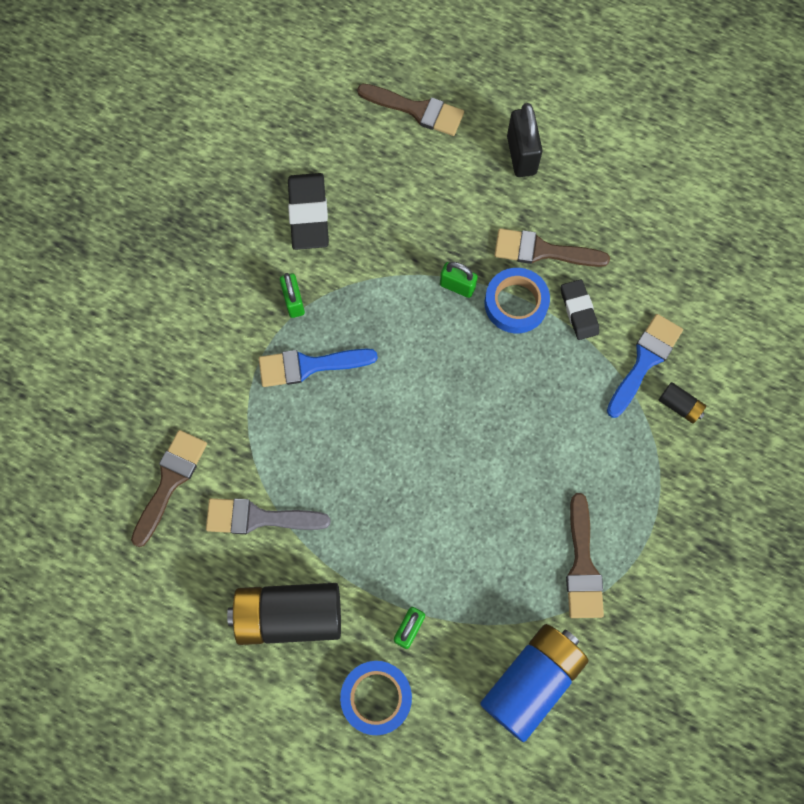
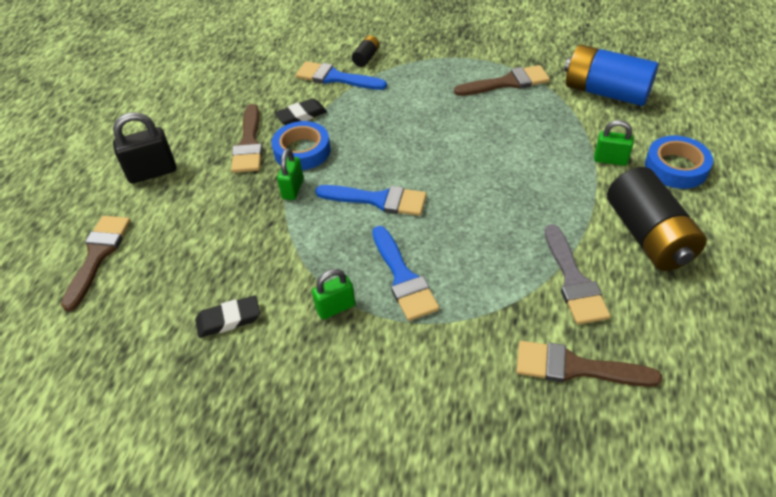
camera: 100 degrees left, 25 degrees down
(308, 214) = (228, 319): black eraser -> black eraser, size x0.64
(417, 365) = (378, 200): none -> blue brush

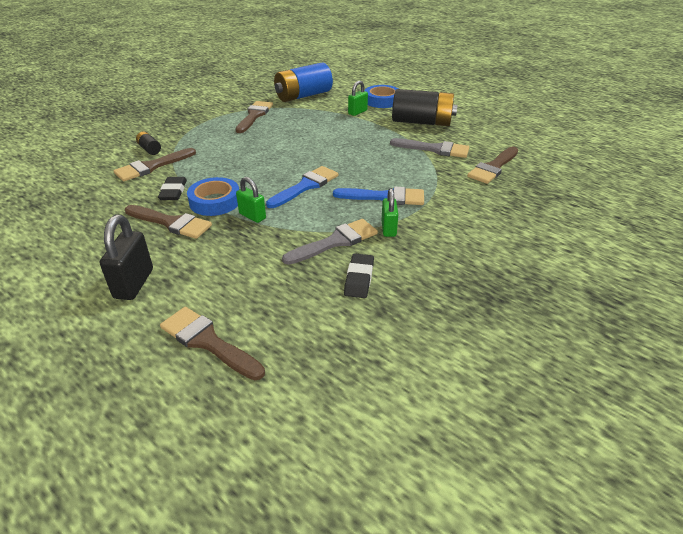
camera: 65 degrees left, 10 degrees down
(284, 273) = (335, 242): none -> grey brush
(335, 78) = (152, 167): blue brush -> brown brush

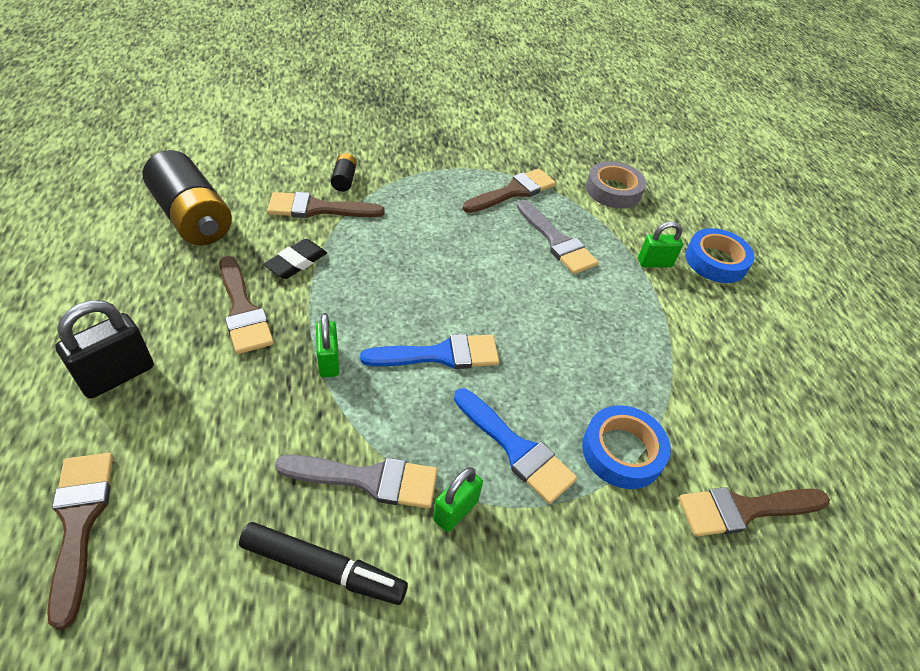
camera: 35 degrees right, 10 degrees up
(215, 201) = (318, 308): blue tape -> blue tape (622, 451)
(303, 96) = (613, 190): blue battery -> grey tape
(359, 278) = (323, 568): black eraser -> black marker
(422, 122) = (731, 340): black battery -> black battery (193, 218)
(434, 149) = (690, 406): grey brush -> grey brush (556, 241)

